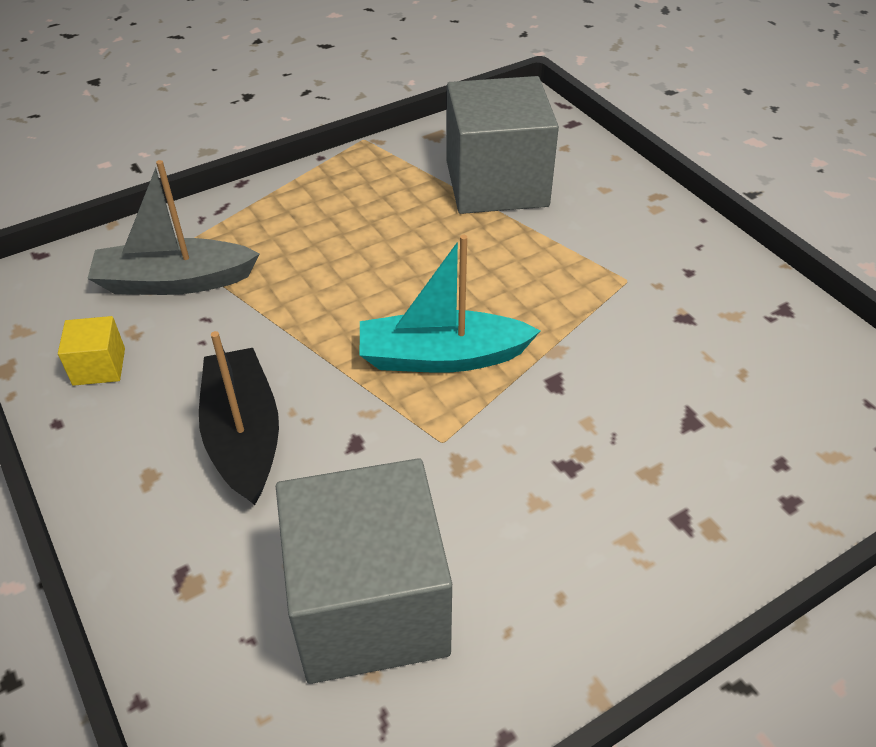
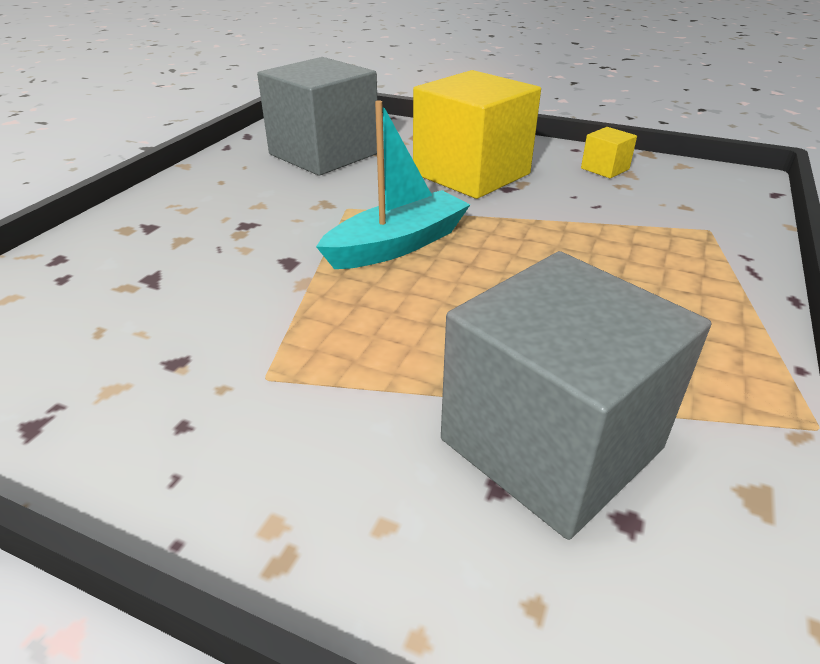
camera: 145 degrees right, 10 degrees down
(174, 281) = (661, 214): grey boat -> none
(243, 436) = (471, 174): black boat -> yellow cube

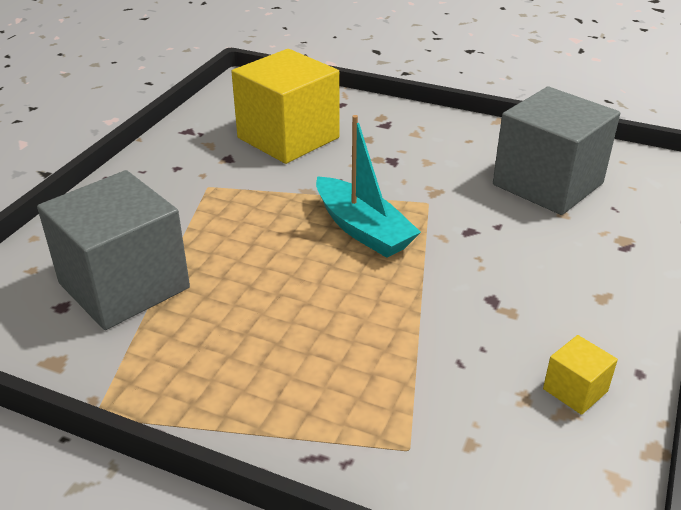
camera: 90 degrees right, 0 degrees up
(471, 174) = (524, 276): yellow cube -> yellow cube (288, 138)

